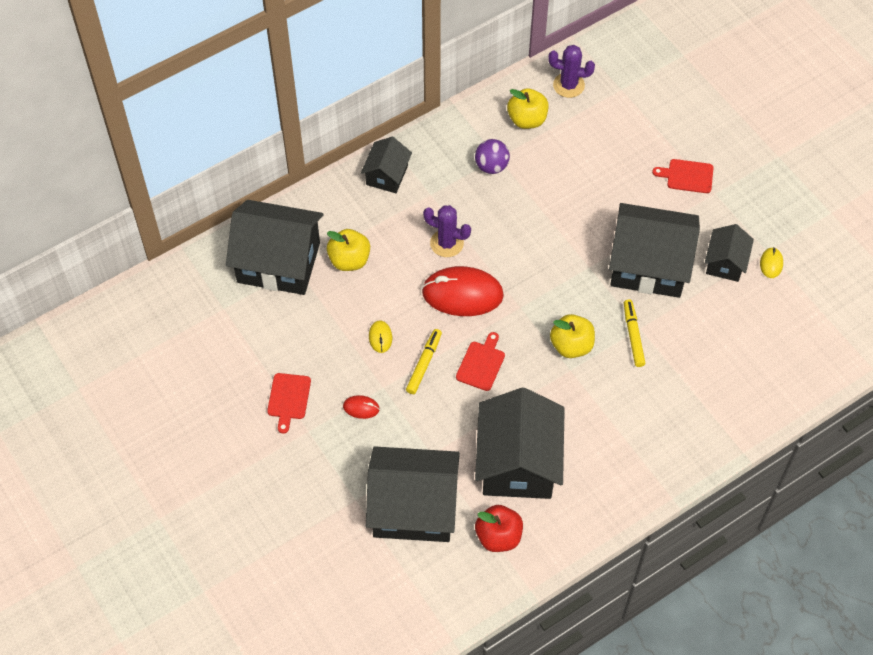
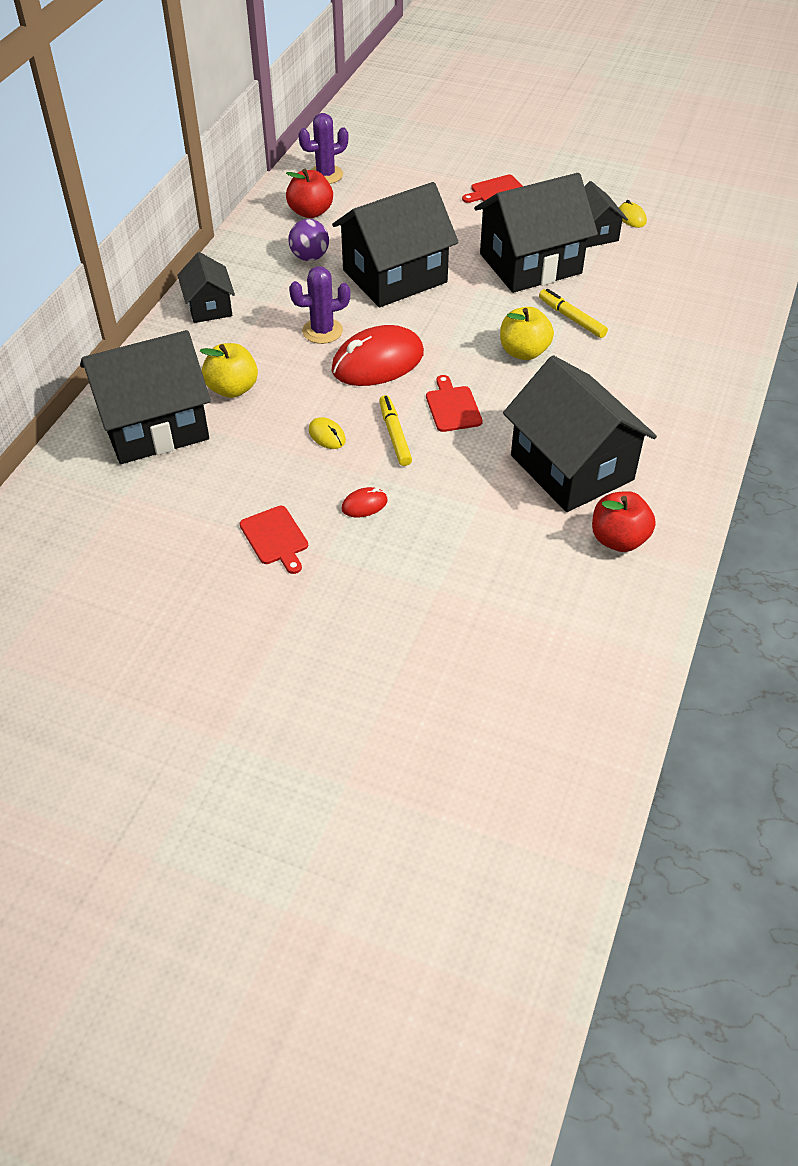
camera: 35 degrees left, 10 degrees down
(413, 508) = (507, 562): black house -> black house (394, 276)
(527, 119) = (310, 212): yellow apple -> red apple

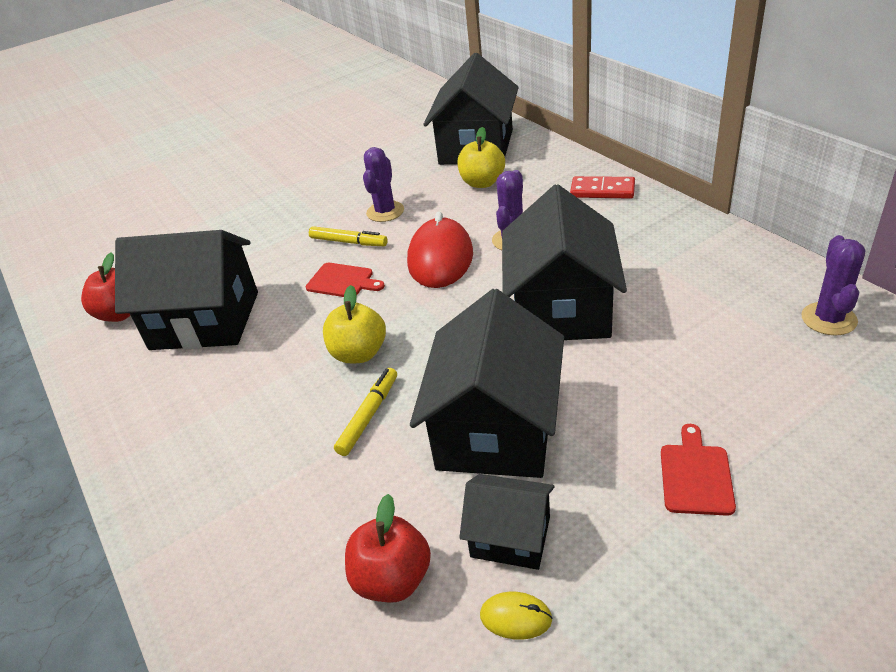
camera: 130 degrees right, 10 degrees down
(209, 307) = (602, 190): black house -> red domino
(275, 538) = (322, 172): red cutting board -> none
(310, 212) = (737, 284): red apple -> red apple (392, 579)
(310, 257) = (641, 261): purple ball -> none
(327, 435) = (385, 212): yellow mouse -> purple cactus
(364, 505) = (303, 211): red mouse -> none
(571, 318) = (368, 416): yellow marker -> yellow marker turned 60 degrees counterclockwise

